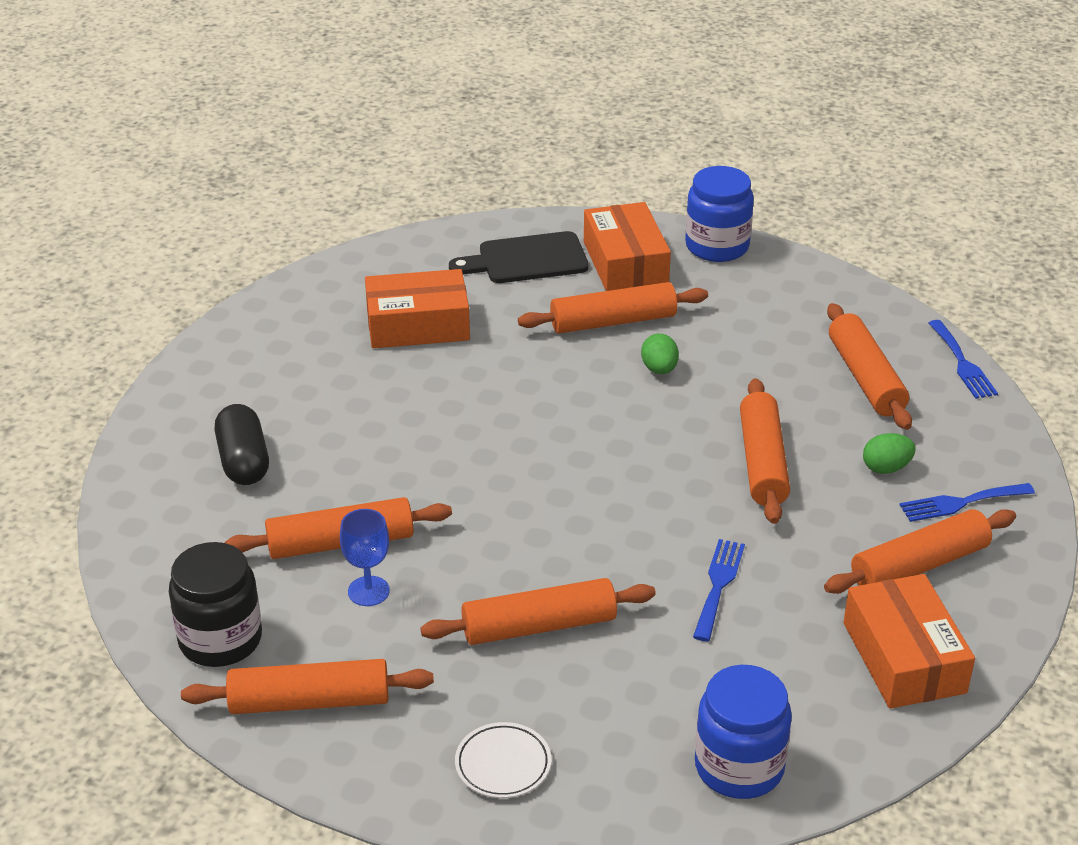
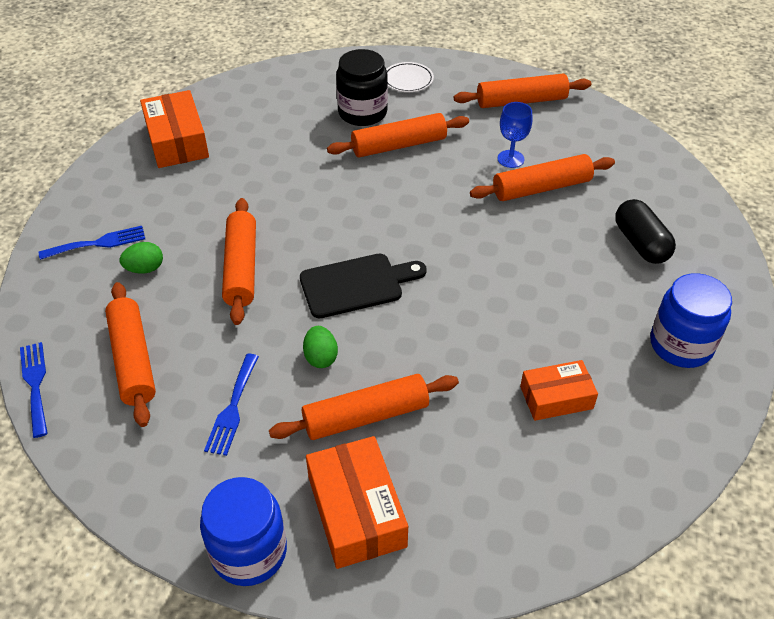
camera: 175 degrees right, 10 degrees up
(220, 639) = (588, 127): black jar -> black jar (362, 112)
(418, 325) = (556, 397): orange box -> orange box, size x0.65
(526, 260) = (468, 508): black cutting board -> black cutting board (356, 285)
(718, 585) = (285, 175): blue fork -> blue fork (232, 408)
(739, 767) = (283, 85): blue jar -> blue jar (681, 345)
(919, 565) = (147, 196): orange rolling pin -> none

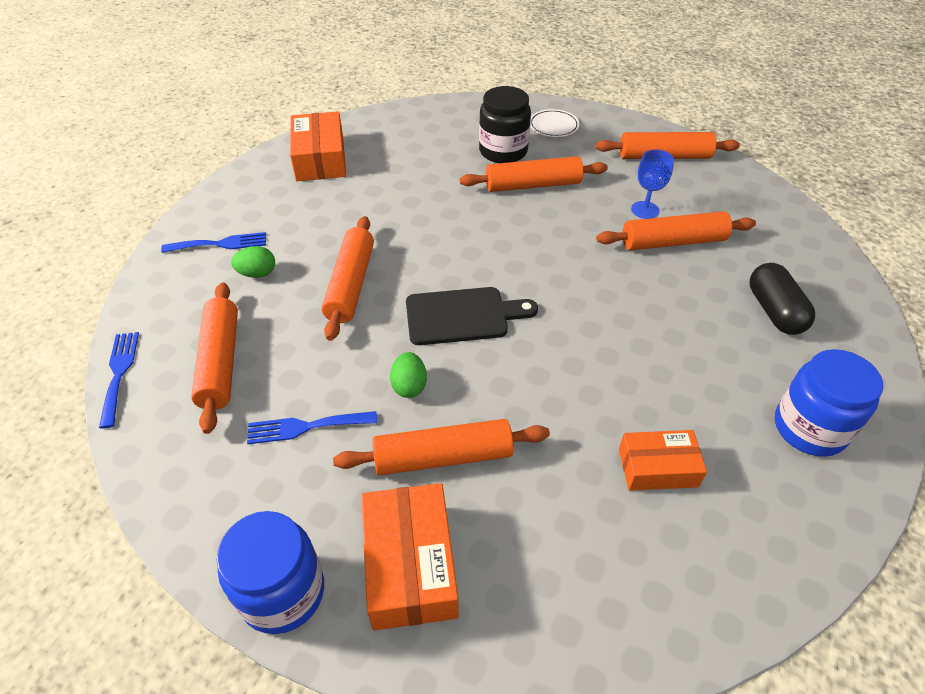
camera: 10 degrees right, 0 degrees up
(232, 408) = (306, 427): blue fork -> blue fork turned 60 degrees clockwise

